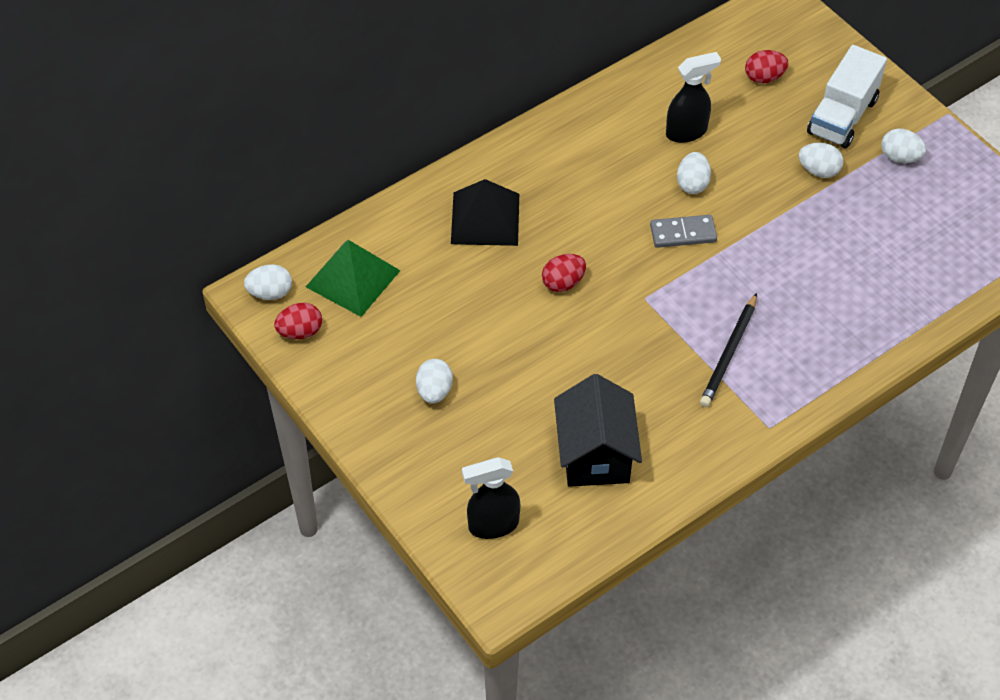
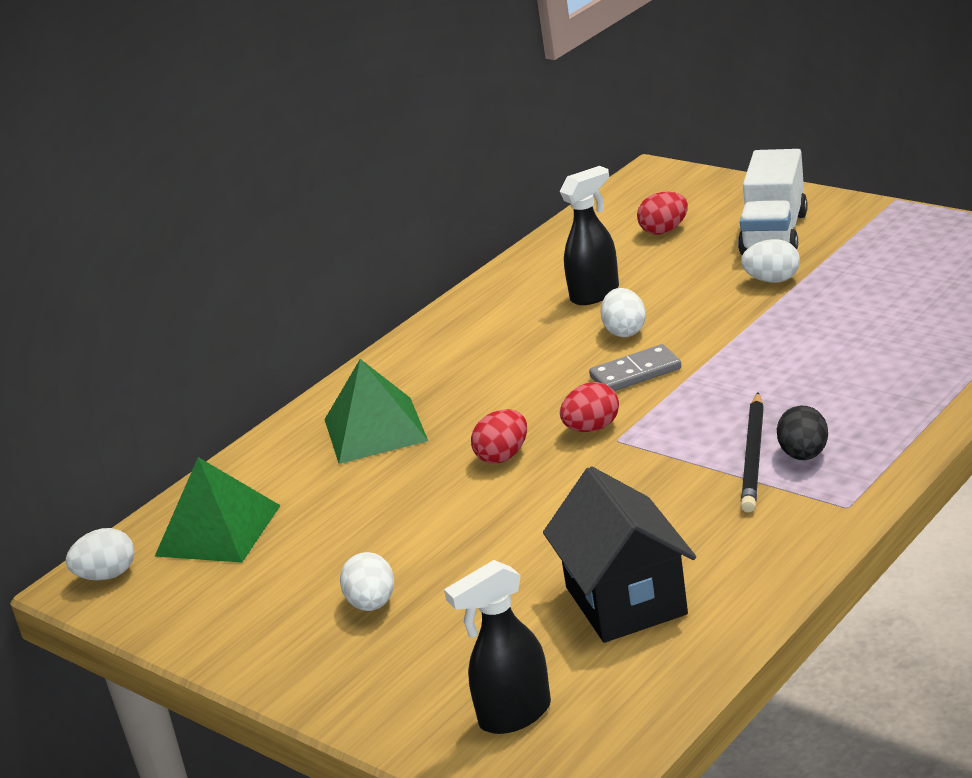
camera: 10 degrees left, 25 degrees down
(300, 332) = (161, 600): red egg -> red egg (592, 428)
(485, 218) = (375, 430): black pyramid -> green pyramid
(762, 366) = (804, 455): none -> black egg
(900, 157) = (862, 245): white egg -> none

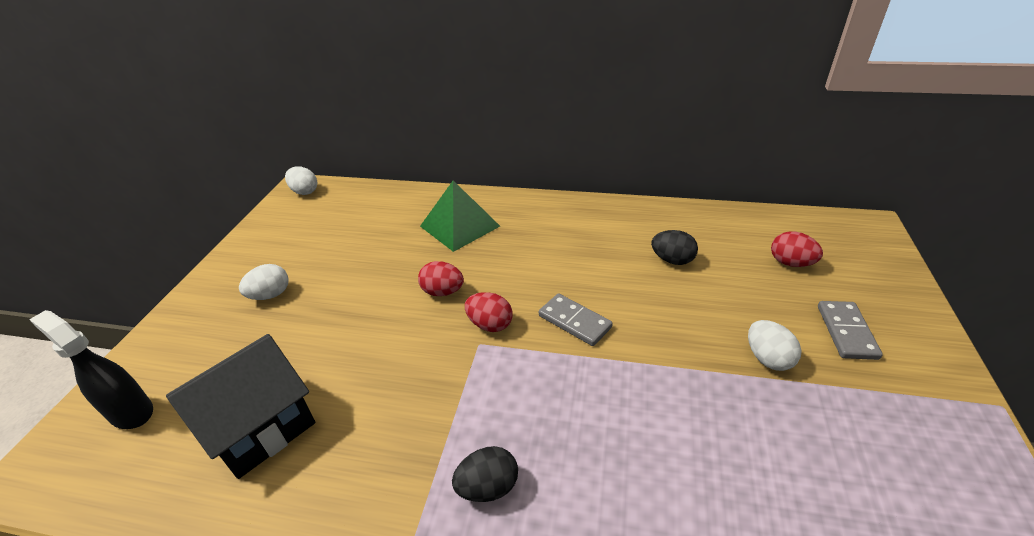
camera: 60 degrees right, 10 degrees up
(218, 530) = (346, 209): green pyramid -> none
(595, 294) = (672, 260): black spray bottle -> black egg
(625, 331) = (630, 294): white egg -> none
(754, 456) = (477, 446): black pencil -> none
(774, 234) = (846, 332): white truck -> grey domino

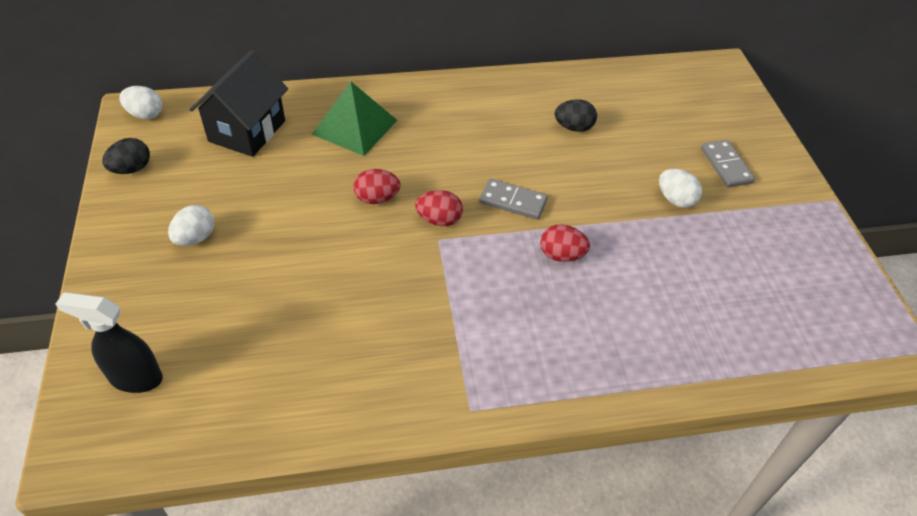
camera: 25 degrees left, 10 degrees up
(262, 429) = (282, 356): black house -> black house (247, 131)
(488, 487) = (505, 346): black egg -> black egg (131, 169)
(790, 263) = (671, 113): red egg -> red egg (561, 255)

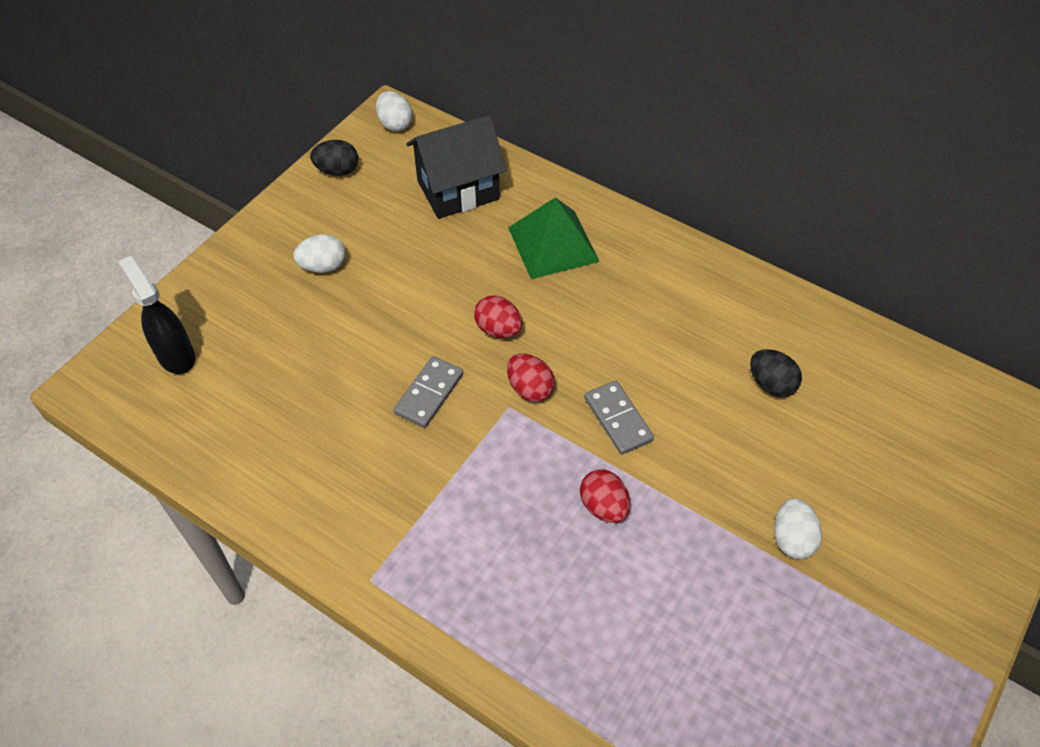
camera: 45 degrees right, 5 degrees up
(726, 166) = (900, 545): grey domino -> grey domino (429, 393)

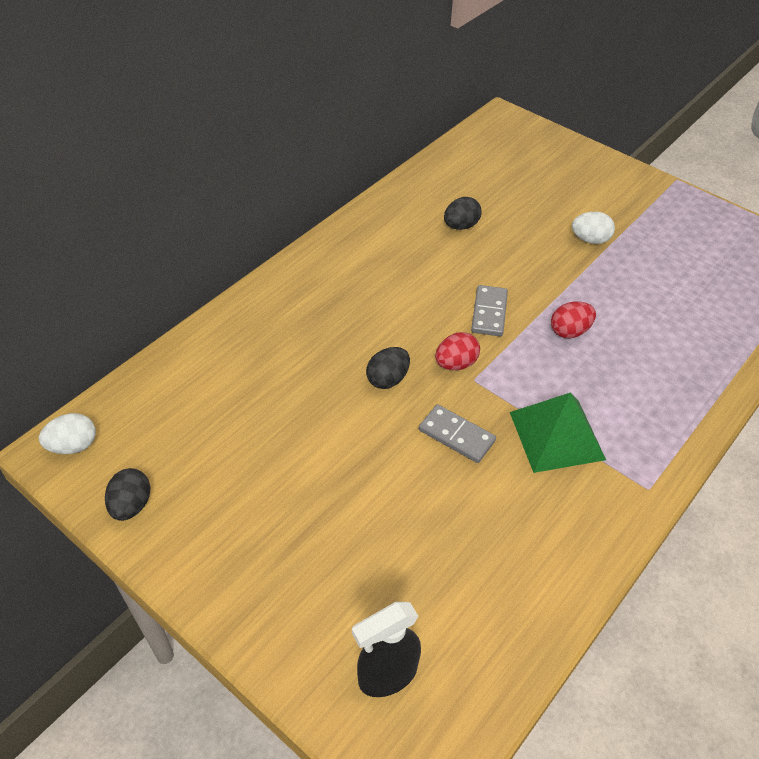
camera: 85 degrees left, 5 degrees down
(323, 266) = (279, 521): white egg -> none
(458, 190) = (199, 396): black house -> none
(498, 329) = (387, 379): red egg -> black egg
(553, 244) = (292, 331): green pyramid -> green pyramid (557, 435)
(618, 419) = (489, 313): grey domino -> grey domino turned 60 degrees counterclockwise

